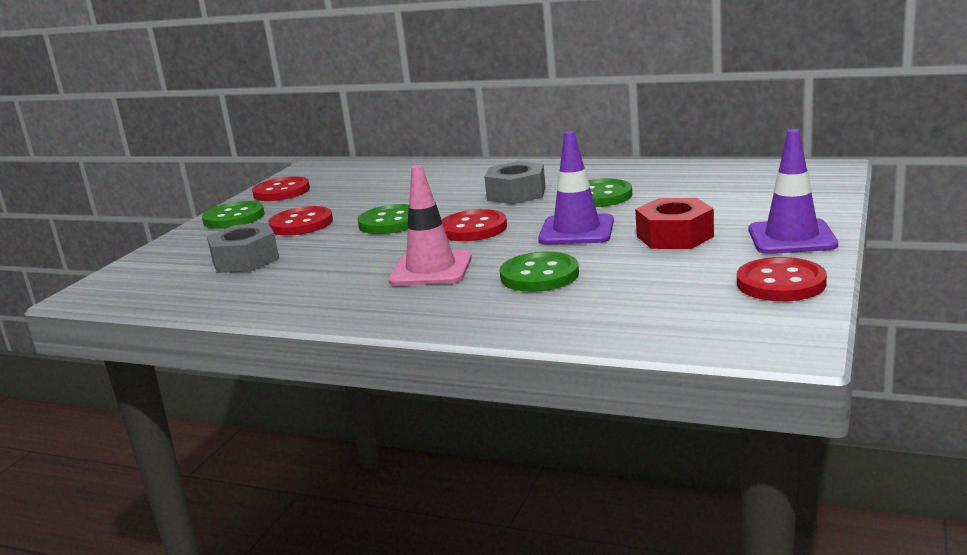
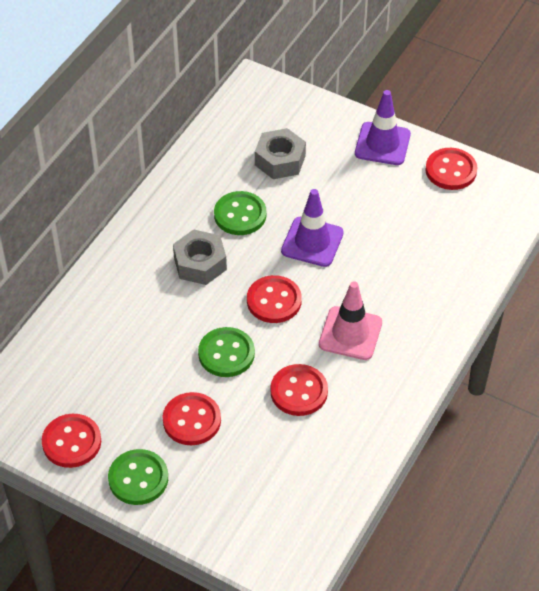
camera: 85 degrees left, 30 degrees up
(245, 260) = (268, 458): grey nut -> grey nut (280, 160)
(338, 259) = (299, 391): none -> red button
(539, 275) = (389, 275): green button -> none
(674, 236) = (351, 195): red nut -> none

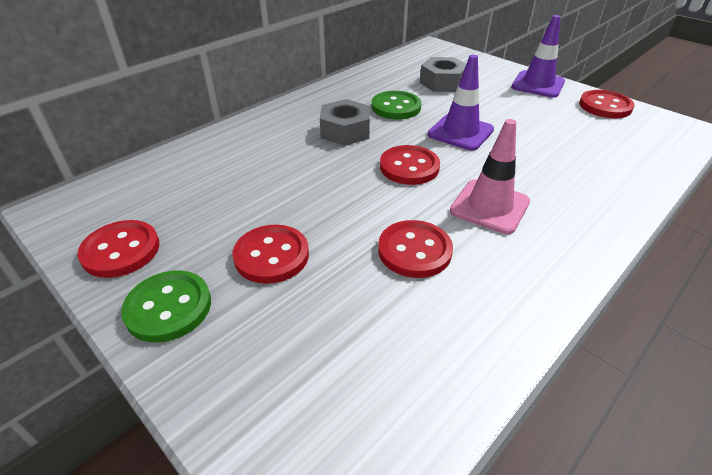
camera: 15 degrees right, 10 degrees down
(226, 354) = (341, 201): green button -> none

